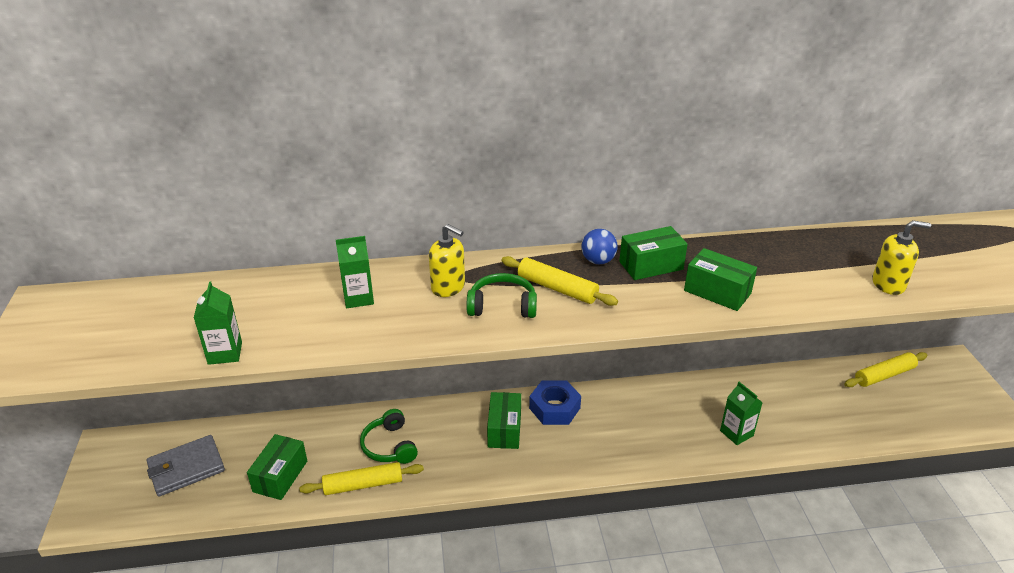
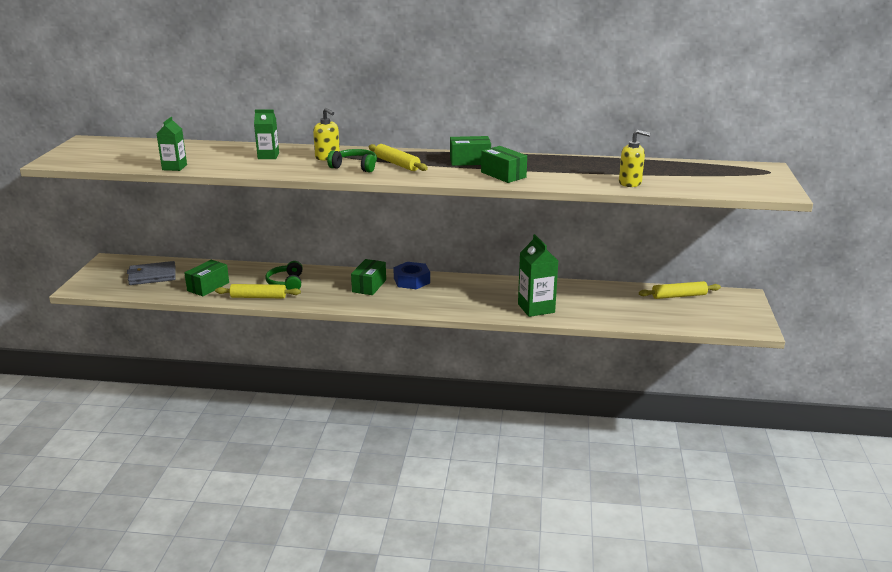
camera: 15 degrees right, 10 degrees down
(598, 261) = (436, 156): blue ball -> none
(736, 433) = (536, 308): green carton -> green carton, size x1.59

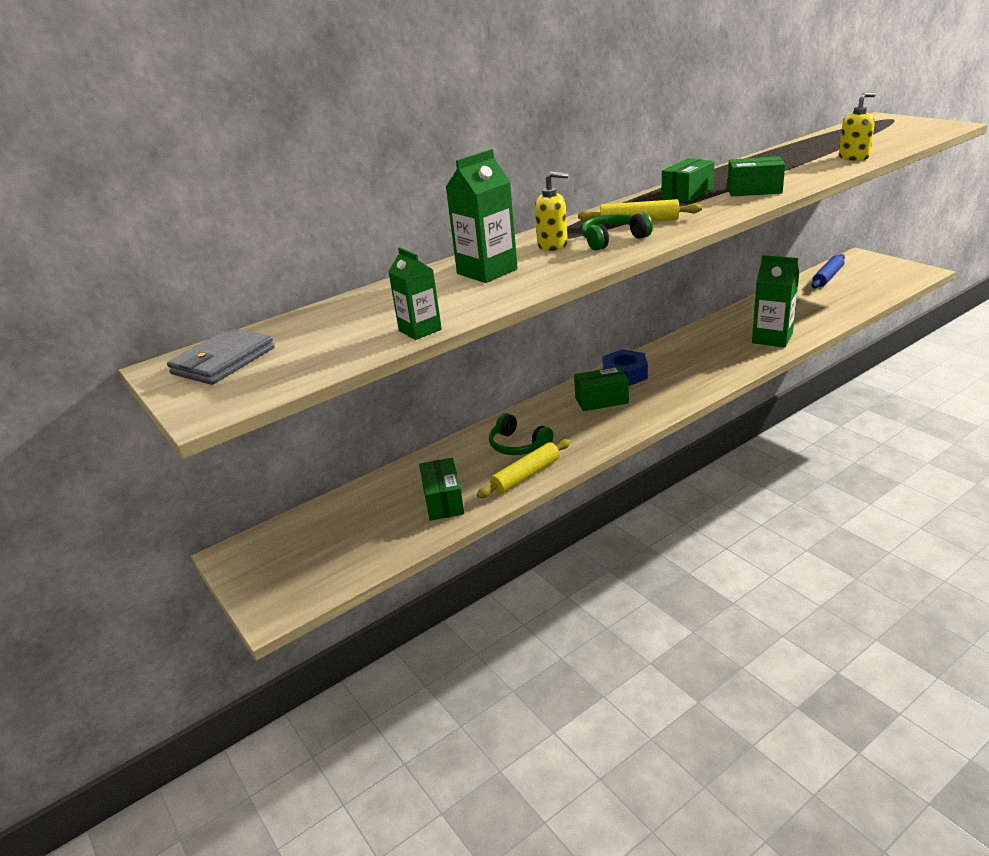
camera: 40 degrees left, 5 degrees up
(152, 276) = (342, 533): grey wallet -> grey wallet (223, 361)
(268, 156) = (487, 271): green carton -> green carton, size x1.59
(369, 286) = (601, 400): green box -> green box turned 75 degrees counterclockwise
(679, 296) = (827, 277): yellow rolling pin -> blue rolling pin

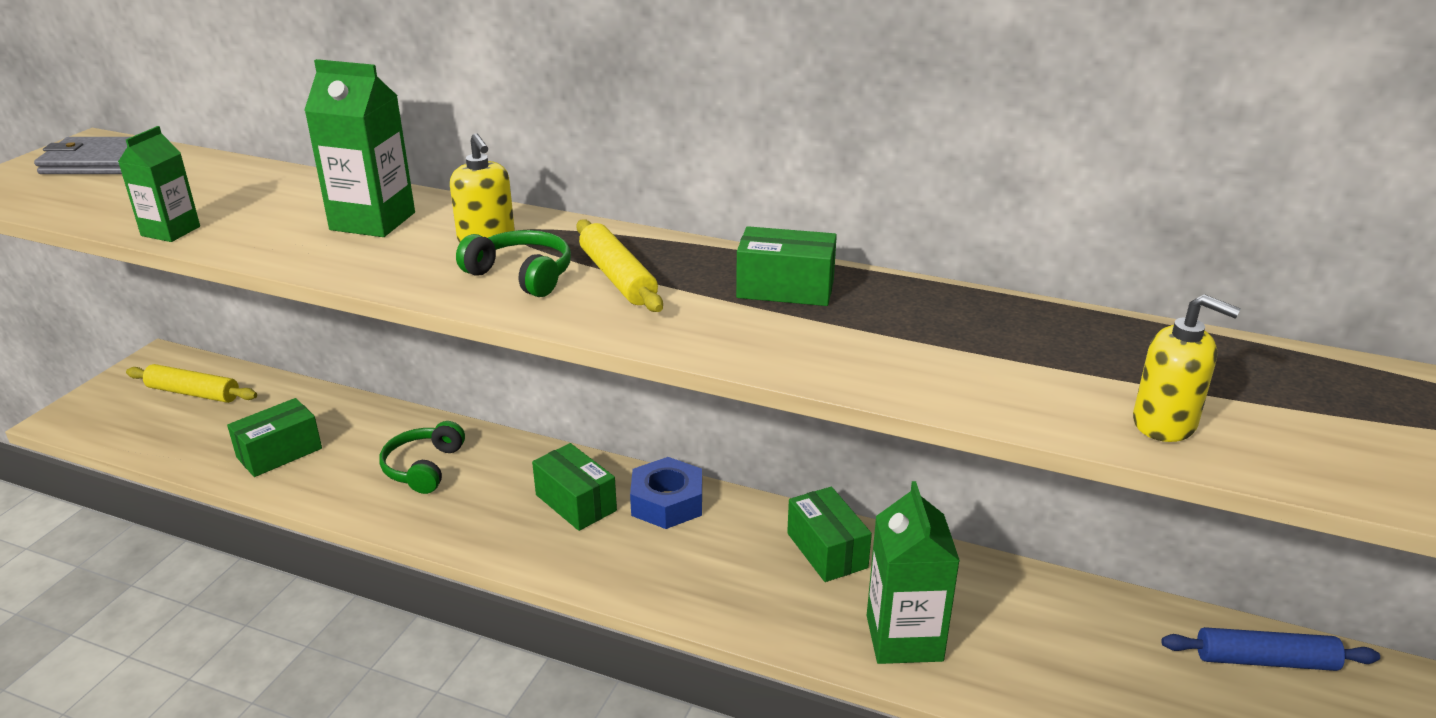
camera: 55 degrees right, 0 degrees up
(526, 475) = (351, 497): yellow rolling pin -> yellow rolling pin (193, 393)
(754, 190) = (842, 346): green box -> green box (827, 550)

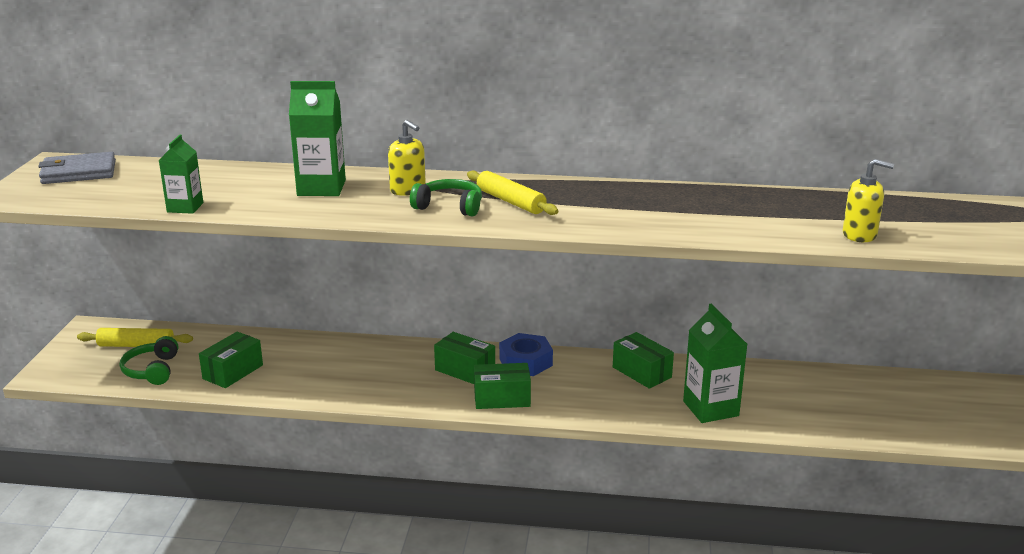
camera: 15 degrees left, 5 degrees down
(423, 467) = (345, 366): green headphones -> green headphones (152, 370)
(785, 289) = (616, 197): green box -> green box (502, 398)
(1265, 660) = (915, 387): blue rolling pin -> none

